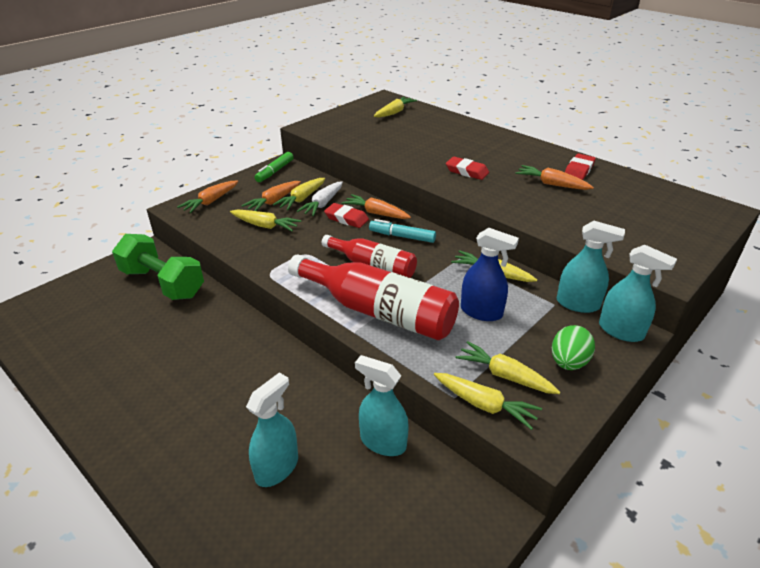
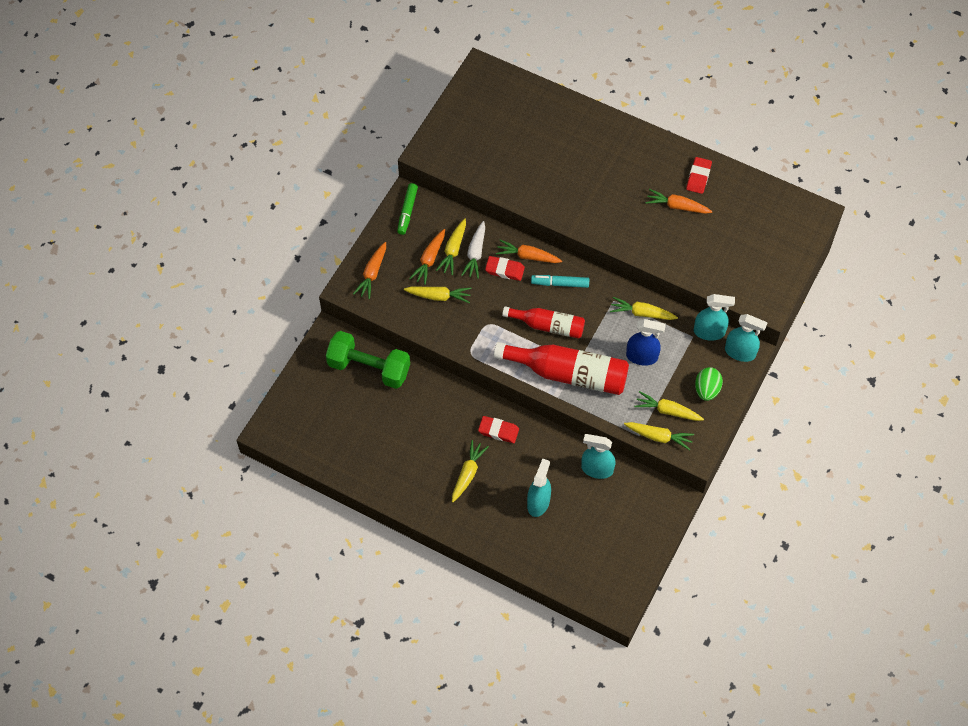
camera: 15 degrees left, 25 degrees up
(394, 112) = (502, 103): yellow carrot -> yellow carrot (468, 473)
(467, 171) = (601, 202): red eraser -> red eraser (498, 431)

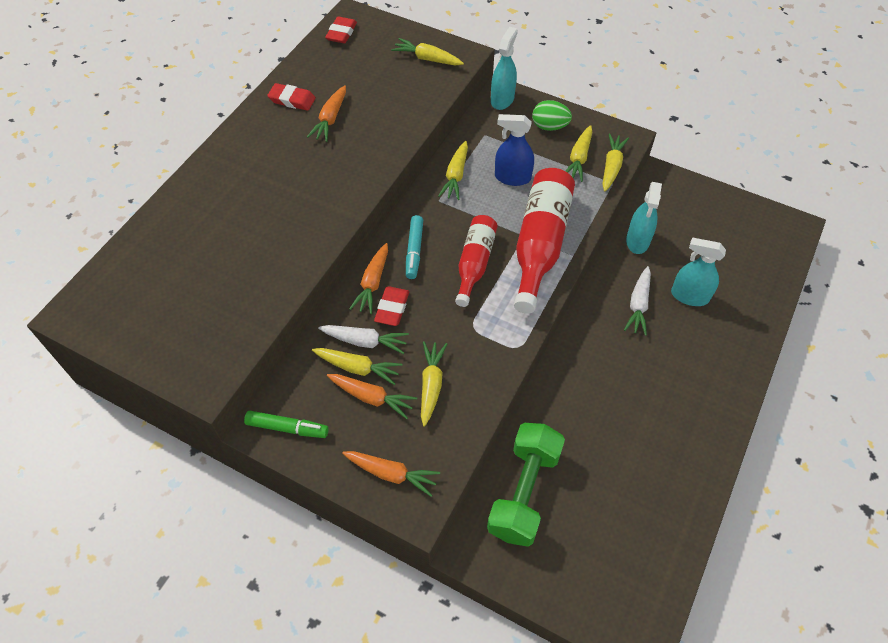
camera: 90 degrees left, 5 degrees down
(468, 473) = (665, 368): yellow carrot -> yellow carrot (427, 59)
(498, 431) = (602, 335): red eraser -> red eraser (341, 33)
(528, 461) = (638, 305): none -> white carrot
(642, 356) = (512, 177): blue spray bottle -> blue spray bottle turned 90 degrees counterclockwise
(709, 332) = (478, 121): turquoise spray bottle -> none

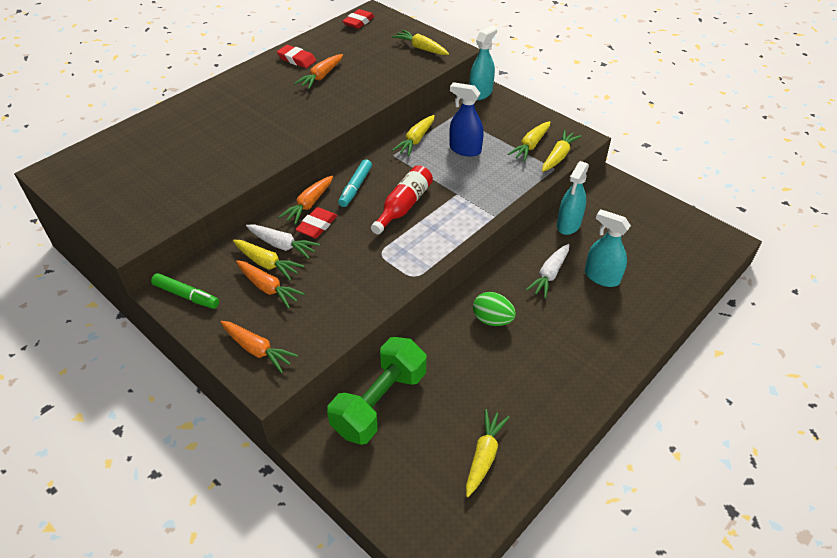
camera: 15 degrees right, 10 degrees down
(431, 385) = (324, 289): yellow carrot -> yellow carrot (484, 455)
(540, 244) = (468, 202): red bottle -> none
(549, 126) = (514, 118): green egg -> green egg (492, 320)

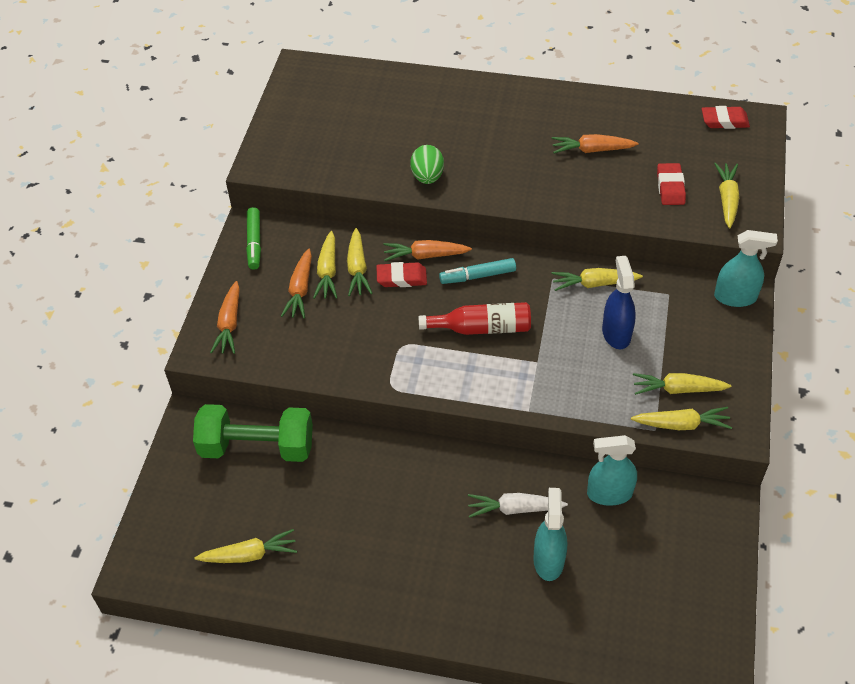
camera: 60 degrees right, 5 degrees up
(282, 245) = (357, 268): white carrot -> yellow carrot
(297, 59) = (603, 115): red eraser -> red eraser (670, 187)
(492, 320) = (413, 486): green egg -> green egg (427, 177)

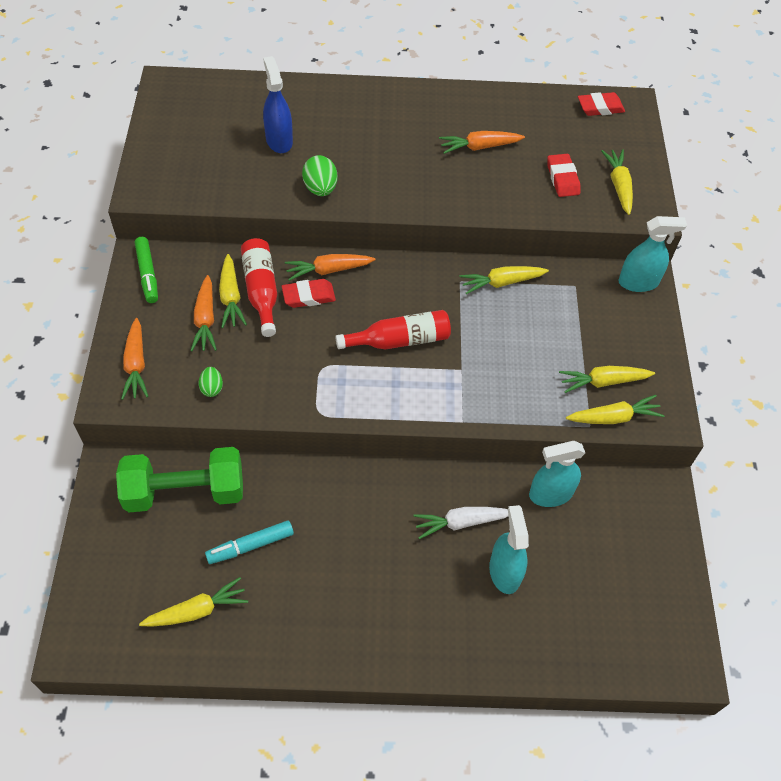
camera: 15 degrees left, 5 degrees up
(295, 353) = (212, 388): none -> green egg
(357, 268) = (261, 291): yellow carrot -> red bottle
(478, 276) = (385, 286): turquoise marker -> turquoise marker (251, 545)
(616, 333) = (533, 331): blue spray bottle -> blue spray bottle (279, 140)

